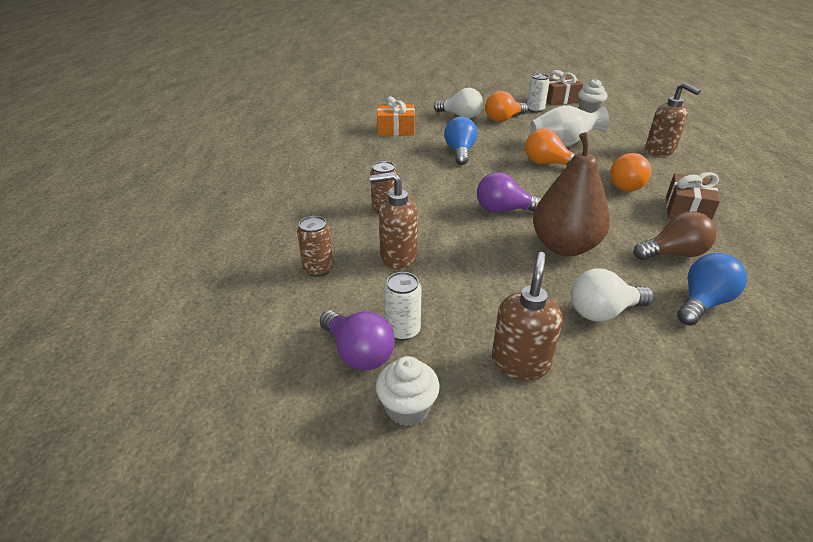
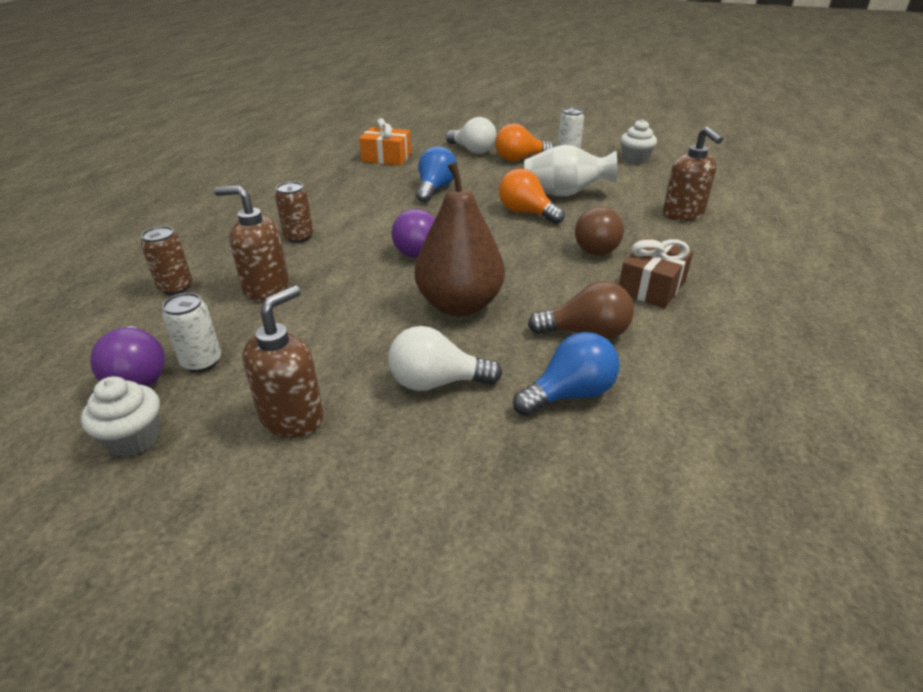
camera: 15 degrees right, 0 degrees up
(559, 99) = (608, 143): brown gift -> none
(624, 185) = (598, 247): orange light bulb -> brown light bulb

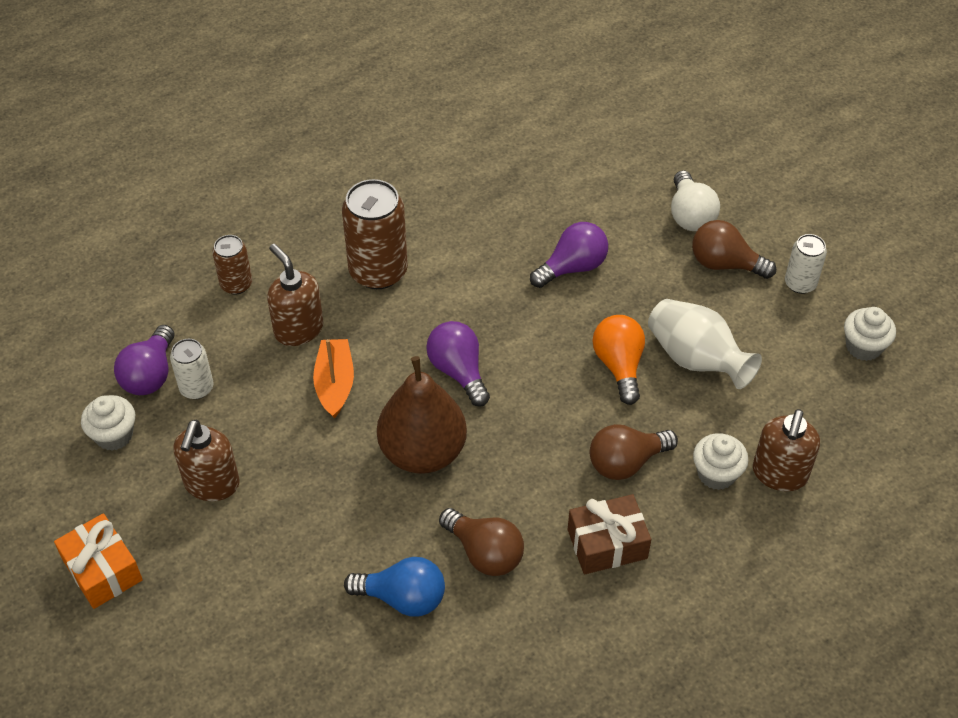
camera: 40 degrees right, 15 degrees up
(292, 417) = (211, 484): brown soap dispenser -> brown soap dispenser turned 120 degrees clockwise
(298, 237) = (378, 271): brown can -> brown can, size x1.81
(337, 302) = (335, 384): none -> orange boat
(386, 158) = (580, 175): orange gift -> orange gift (102, 570)
(435, 189) = (572, 267): blue light bulb -> purple light bulb
(436, 382) = (326, 520): white light bulb -> none
(519, 159) = (725, 264): orange light bulb -> brown light bulb
(653, 229) = (716, 474): none -> white cupcake

